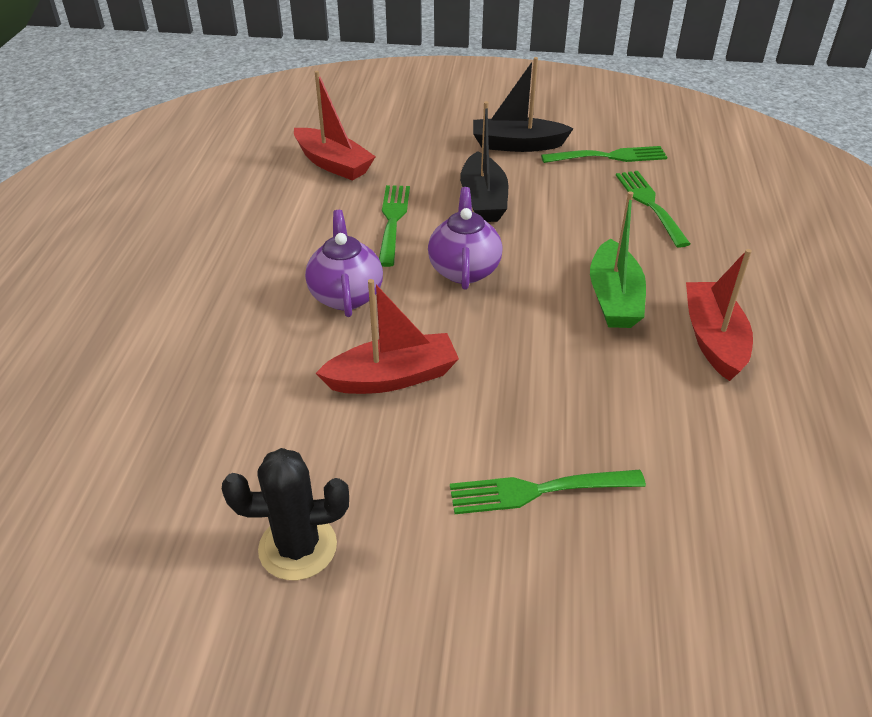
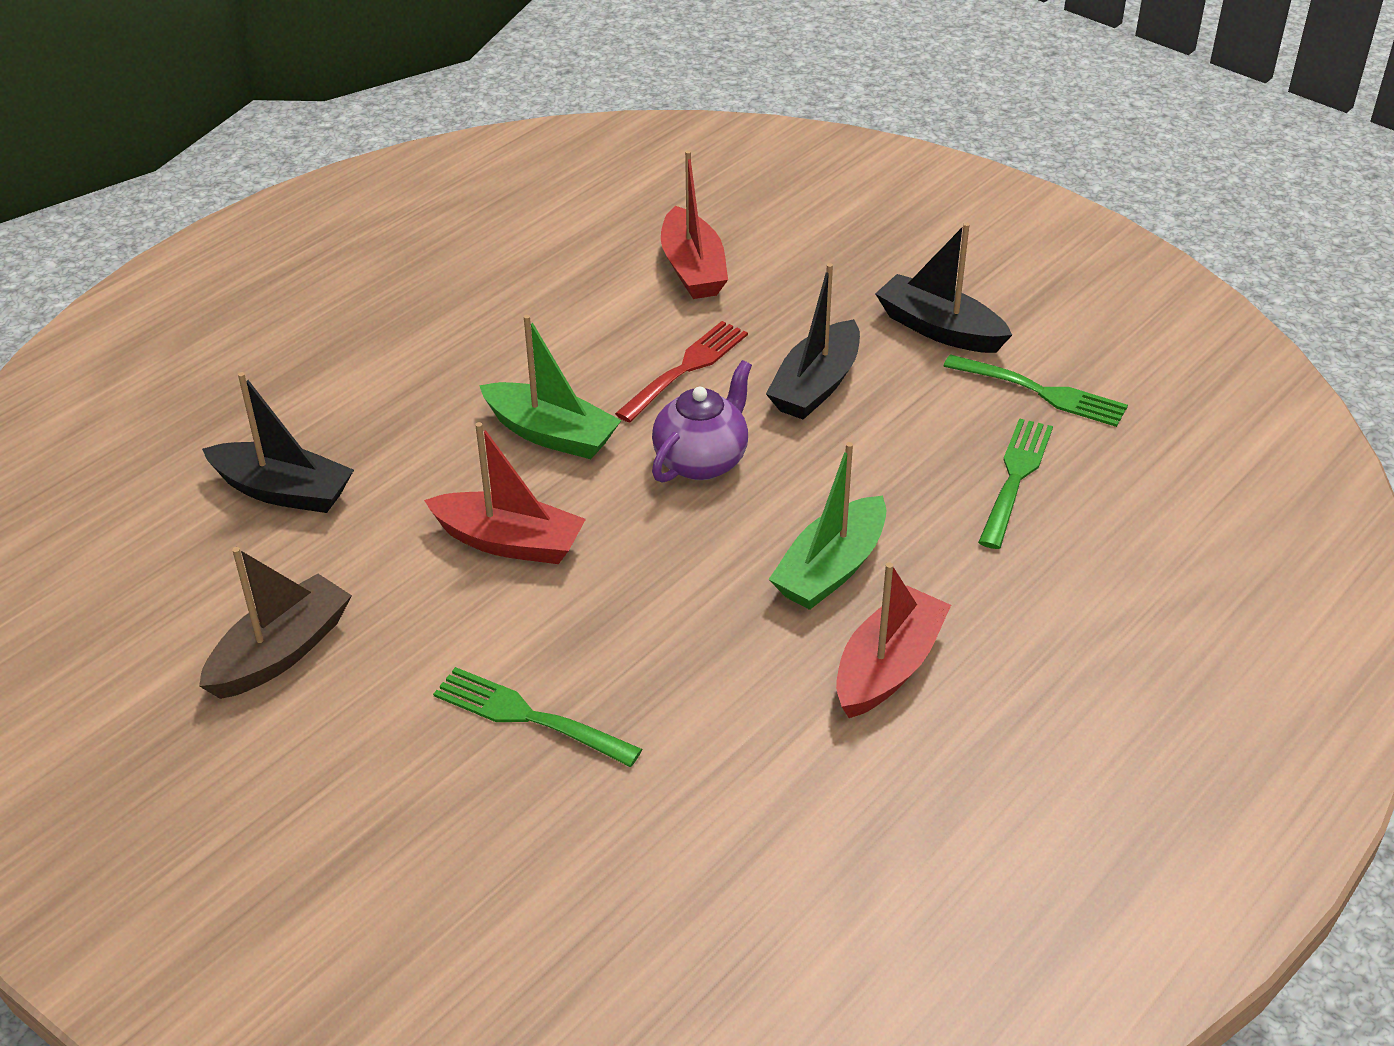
camera: 35 degrees right, 0 degrees up
(176, 422) = (283, 491): none -> black boat
(298, 547) = (280, 652): black cactus -> brown boat
(346, 295) = (551, 434): purple teapot -> green boat
(393, 221) = (686, 368): green fork -> red fork

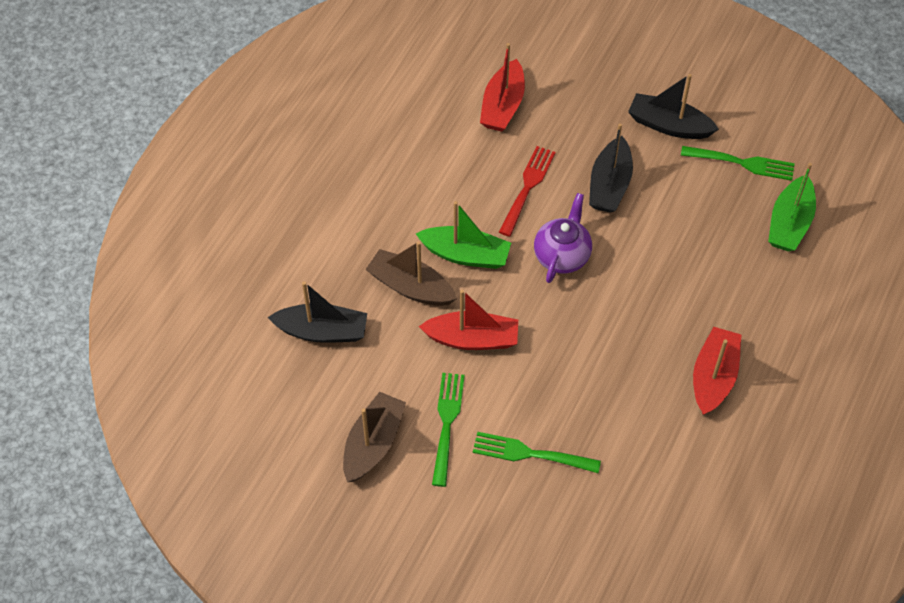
camera: 15 degrees left, 15 degrees up
(447, 459) = (410, 287): none -> brown boat
(693, 269) = (503, 105): red boat -> red boat turned 45 degrees clockwise
(831, 569) = (661, 318): green boat -> green boat (789, 223)
(1015, 478) = (745, 230): green fork -> green fork (447, 423)

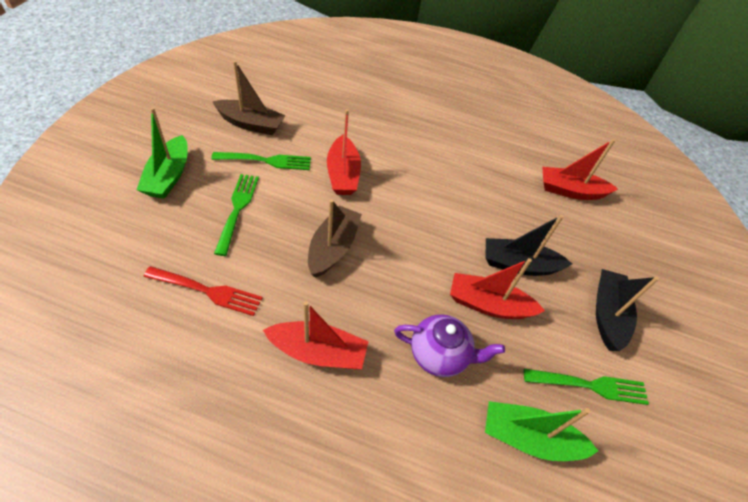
camera: 75 degrees right, 5 degrees down
(322, 331) = (340, 100): black boat -> none
(410, 287) = (384, 141): brown boat -> brown boat (333, 248)
(465, 255) = (419, 170): green boat -> green boat (169, 176)
(527, 187) = (495, 207): red fork -> red fork (208, 291)
(562, 256) = (433, 230): purple teapot -> purple teapot (439, 355)
(659, 223) = (488, 305): none -> red boat
(742, 163) = (590, 385): green fork -> green fork turned 90 degrees counterclockwise

